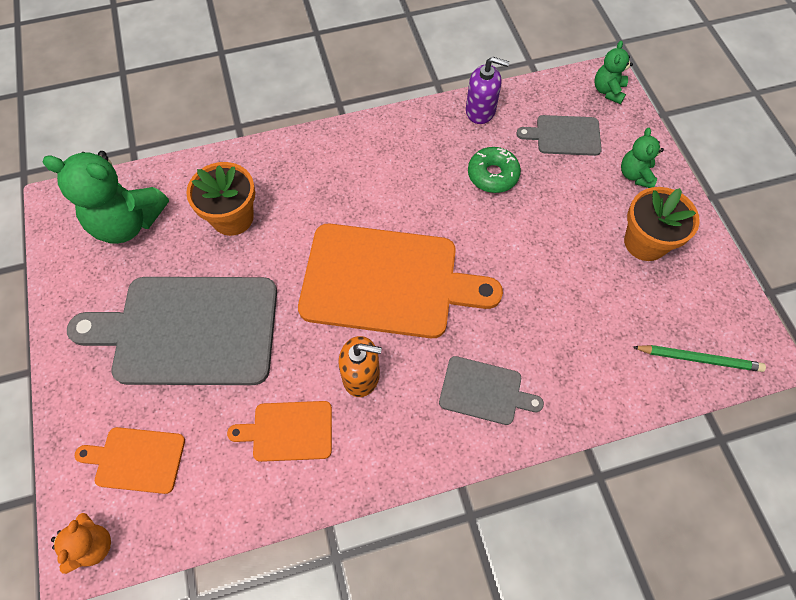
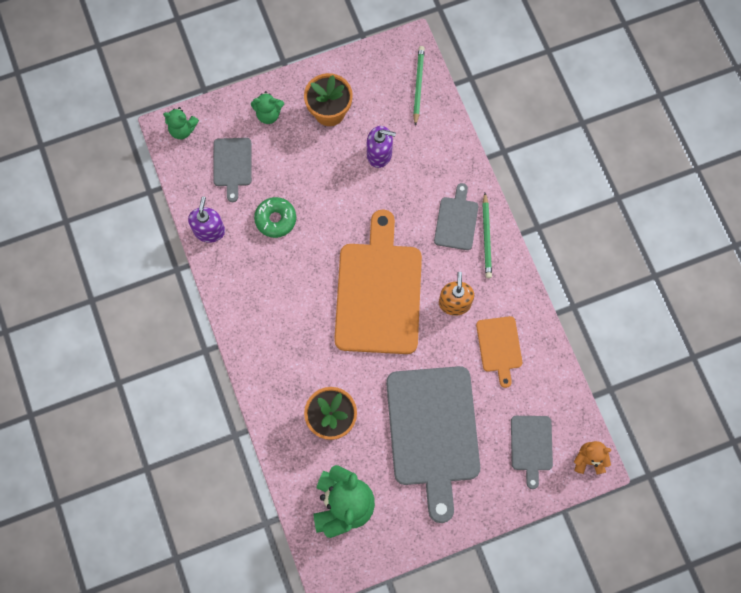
camera: 95 degrees left, 10 degrees up
(136, 459) = (531, 446): orange cutting board -> grey cutting board
(457, 432) = (486, 237): none -> green pencil
(586, 298) = (379, 154): none -> purple soap dispenser

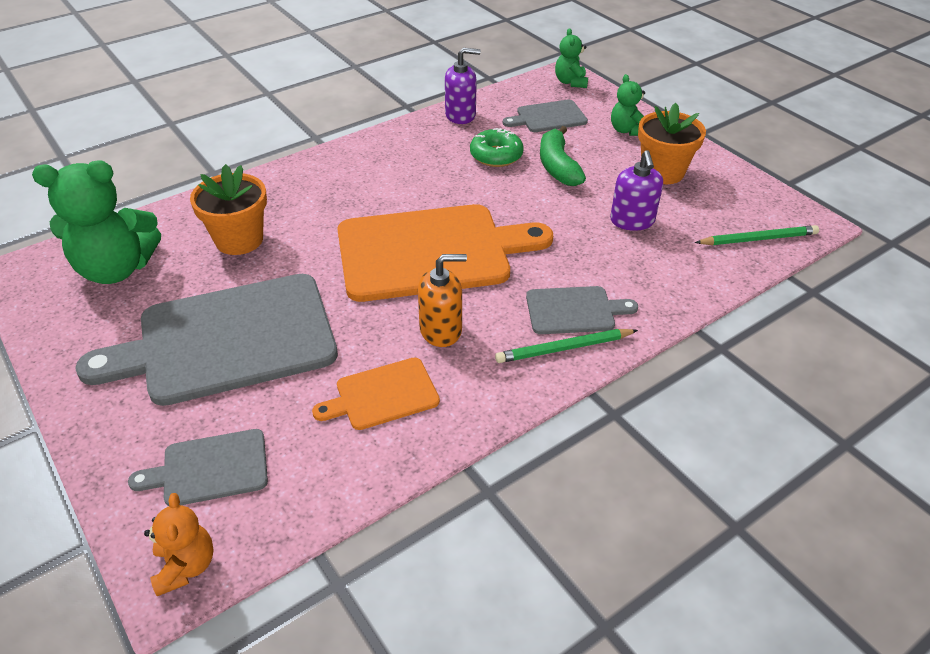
camera: 75 degrees right, 30 degrees down
(302, 180) = (557, 166): none -> green banana

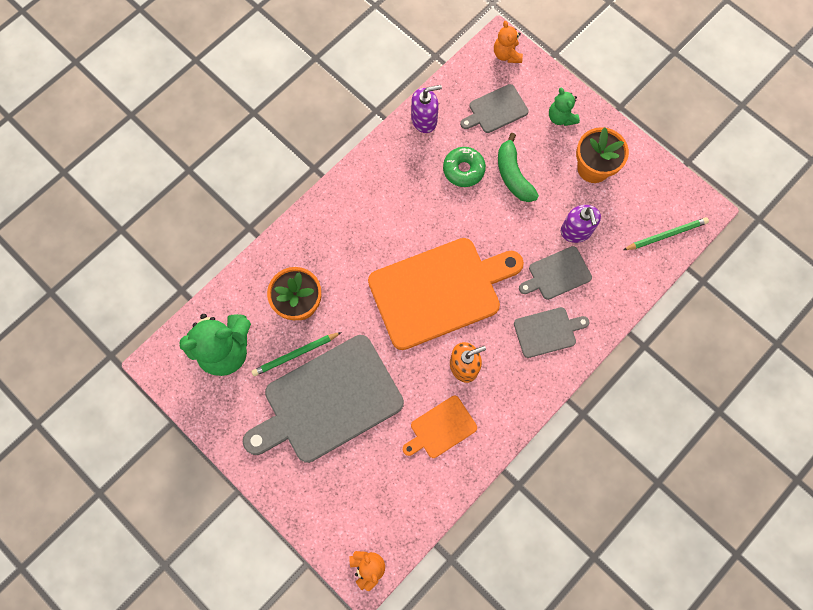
camera: 10 degrees left, 30 degrees up
(210, 468) = (356, 502): grey cutting board -> grey cutting board (557, 274)
(564, 348) = (546, 367): green pencil -> green pencil (295, 354)
(570, 82) = (506, 54): green teddy bear -> orange teddy bear

